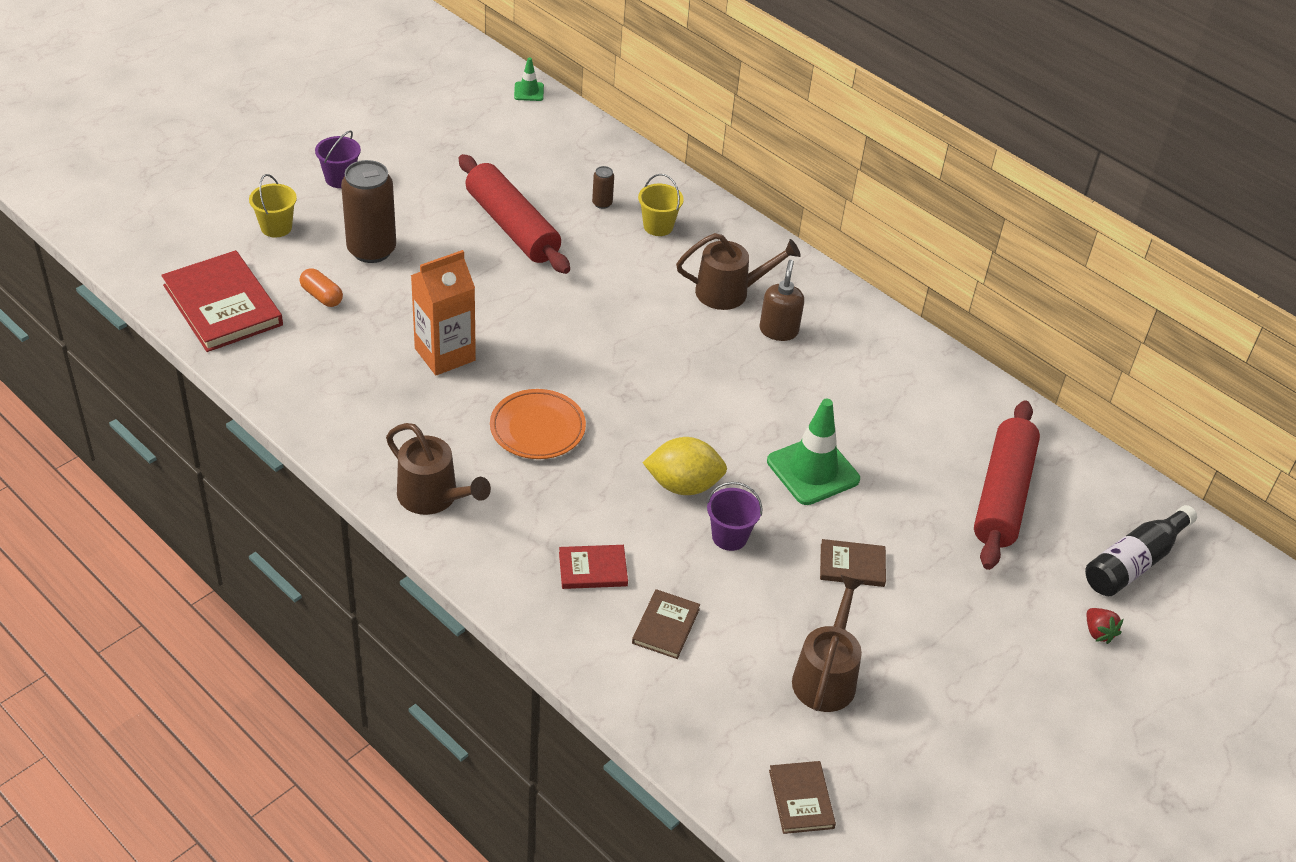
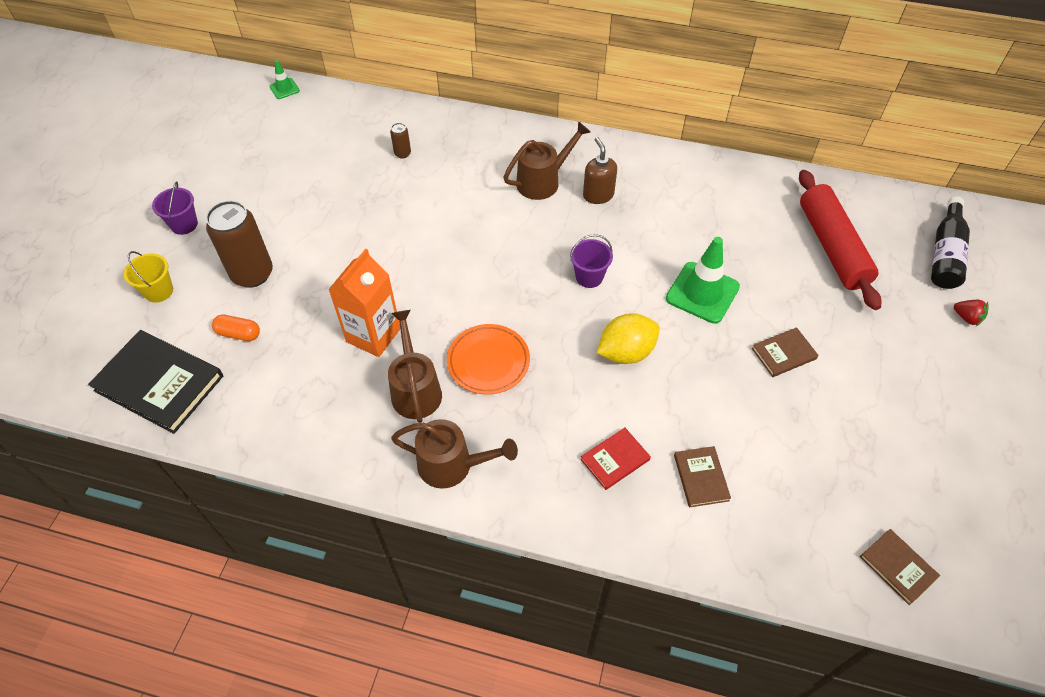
camera: 25 degrees left, 10 degrees up
(222, 305) = (159, 383): red book -> black book
(512, 226) = (349, 202): red rolling pin -> none
(658, 226) = (456, 153): yellow bucket -> none
(729, 536) = (688, 377): purple bucket -> purple bucket (589, 277)
(826, 676) = (835, 453): brown watering can -> brown watering can (415, 389)

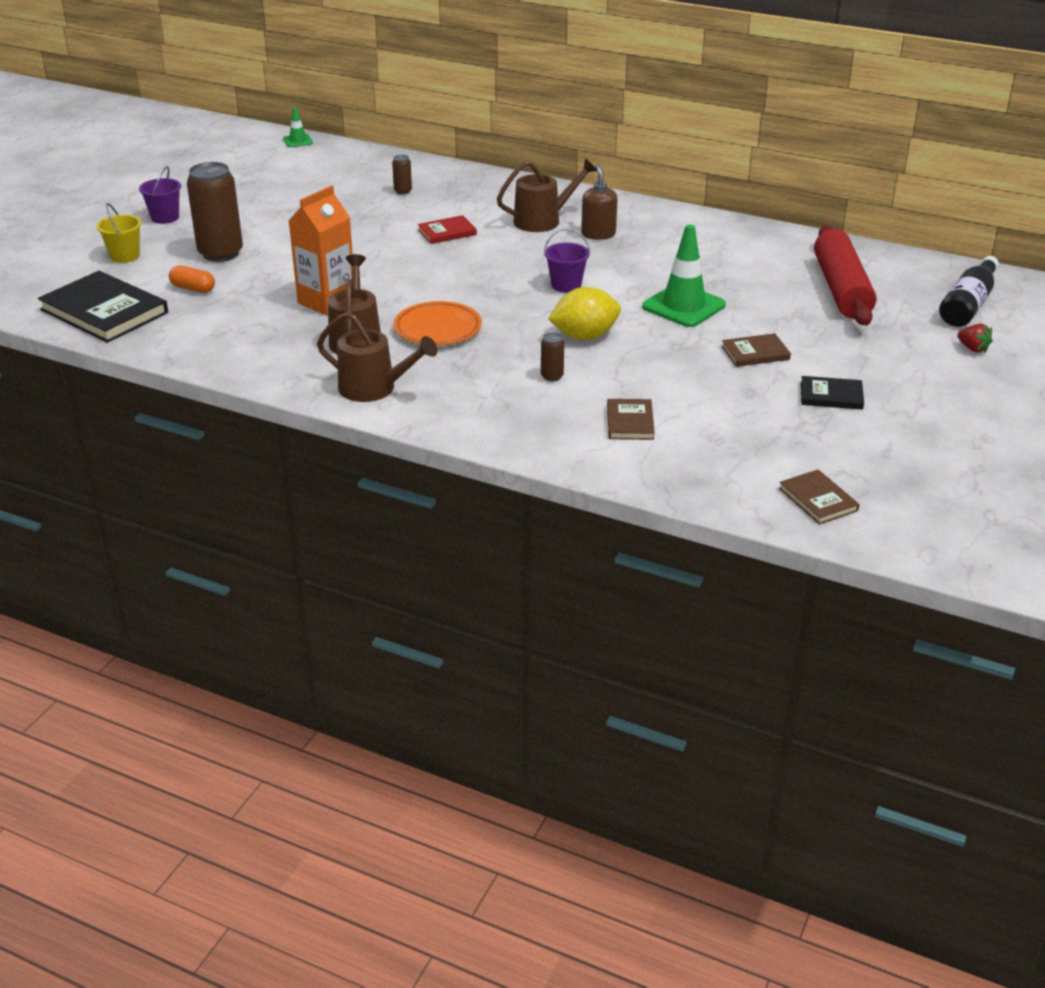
camera: 10 degrees right, 20 degrees down
(612, 419) = (552, 376): none -> brown can
(615, 459) = (544, 402): red book -> red book (447, 232)
(866, 407) = (831, 395): none -> black book

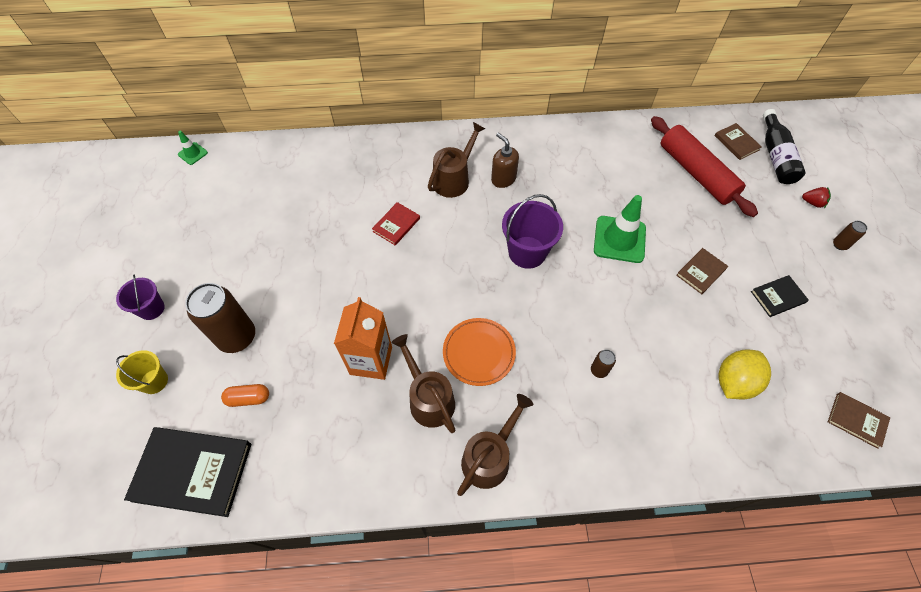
camera: 30 degrees left, 25 degrees up
(374, 388) = (489, 457): brown watering can -> brown watering can turned 45 degrees counterclockwise
(403, 191) = (325, 186): brown can -> brown can (840, 245)
(566, 285) = (527, 252): purple bucket -> purple bucket, size x1.62
(584, 336) = (584, 309): yellow lemon -> yellow lemon (734, 382)
(630, 422) = (687, 397): brown book -> brown book (736, 143)

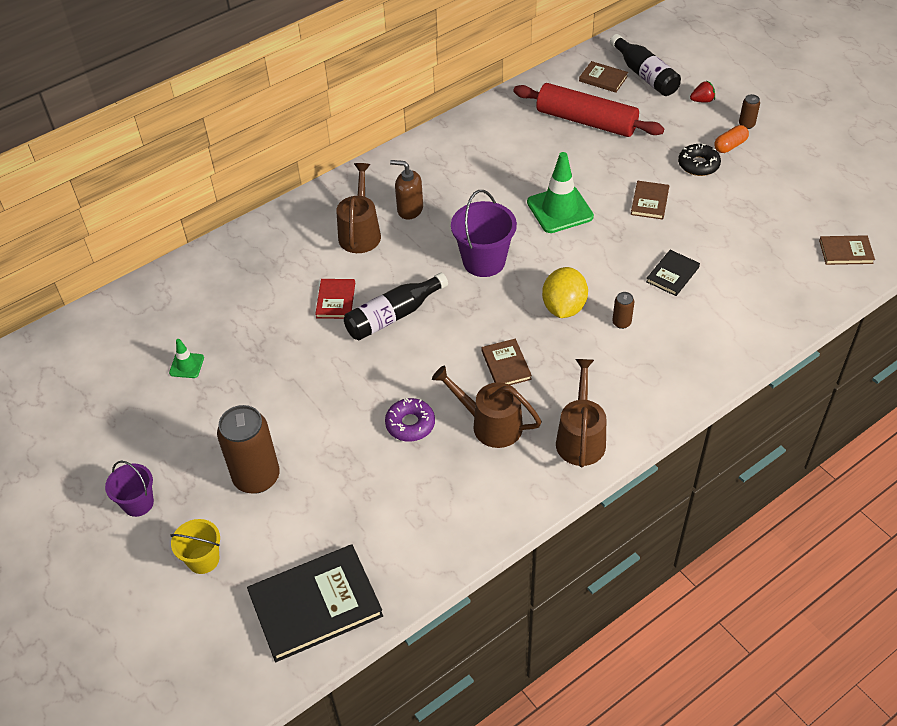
camera: 30 degrees left, 10 degrees down
(193, 153) = (43, 344): green traffic cone -> green traffic cone (186, 365)
(248, 398) = (316, 518): orange capsule -> orange capsule (730, 146)
(371, 360) = (410, 424): orange carton -> purple donut
(426, 261) = (393, 316): none -> black bottle
(479, 353) = (506, 365): orange plate -> brown book
(734, 382) = (736, 273): yellow lemon -> yellow lemon (564, 307)
(768, 260) = (698, 165): none -> black donut
(778, 297) = (725, 190): black book -> black book (672, 274)

